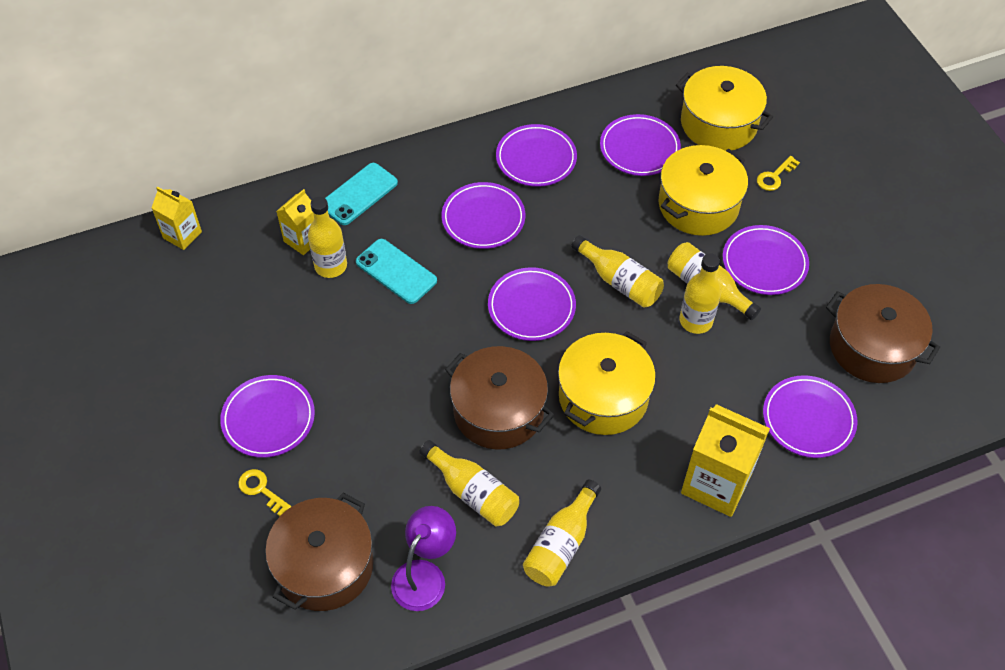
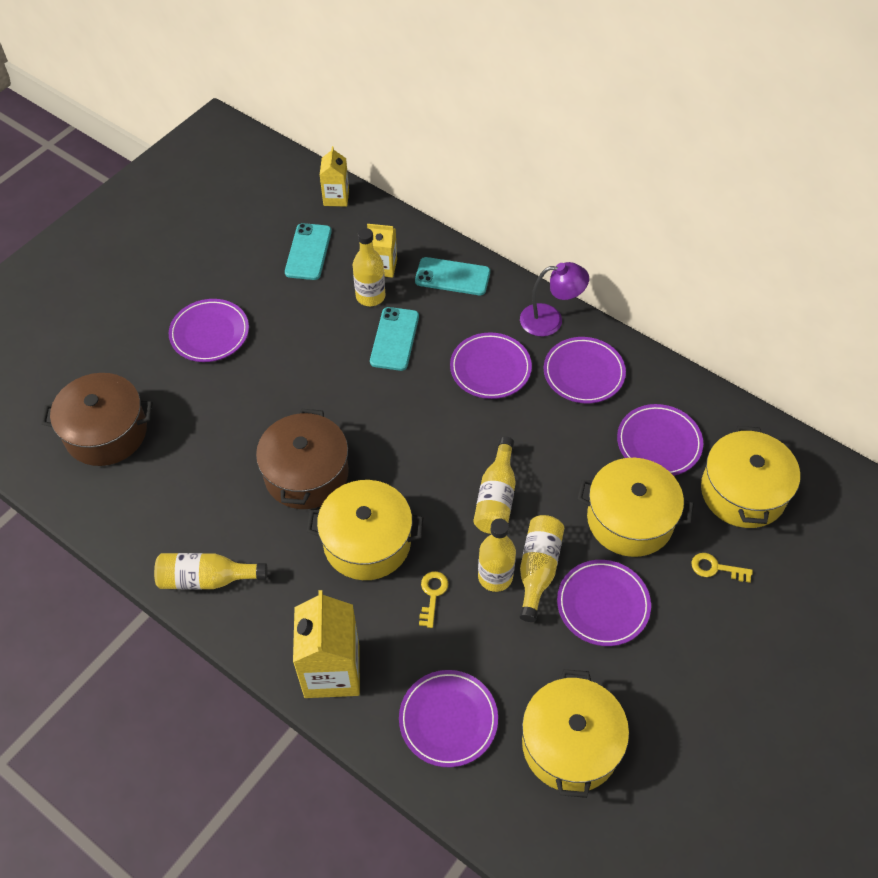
camera: 60 degrees right, 0 degrees up
(233, 289) = (308, 252): none -> turquoise phone
(261, 490) = (147, 361): yellow key -> yellow key (432, 595)
(424, 575) = (130, 499): purple lamp -> purple lamp (550, 320)
(473, 492) = (220, 494): yellow bottle -> none
(531, 307) = (424, 446): purple plate -> none
(872, 347) = (570, 744): brown pot -> yellow pot

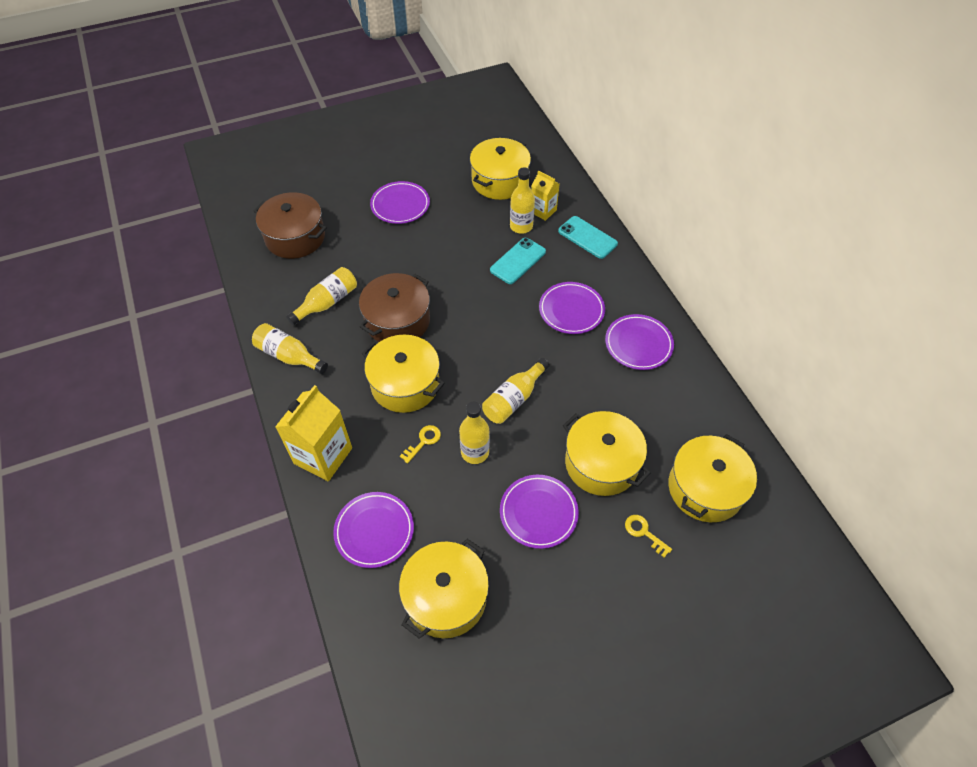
camera: 30 degrees right, 0 degrees up
(308, 252) = (500, 181): turquoise phone -> yellow pot
(336, 197) = (543, 154): yellow carton -> none
(538, 569) = (508, 463): yellow bottle -> yellow bottle (327, 302)
(550, 320) = (639, 297): purple lamp -> none
(659, 443) = (662, 420): purple plate -> none

